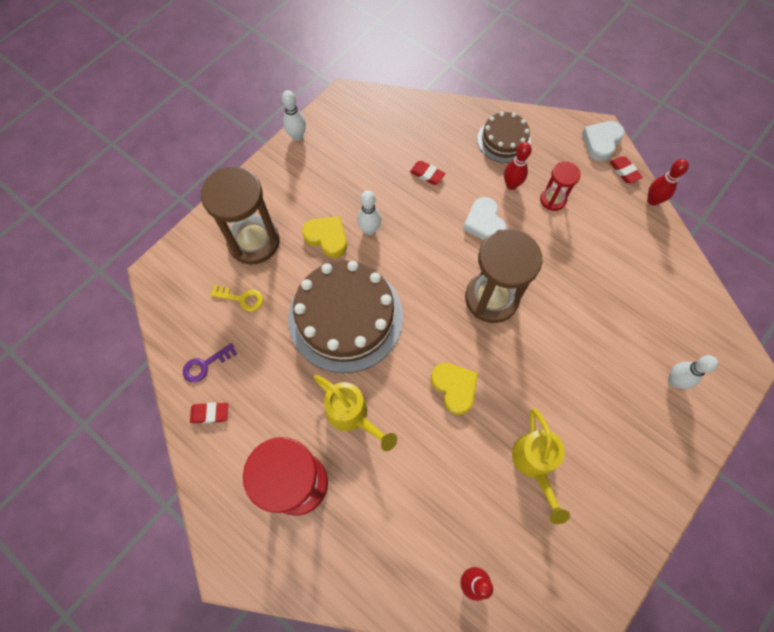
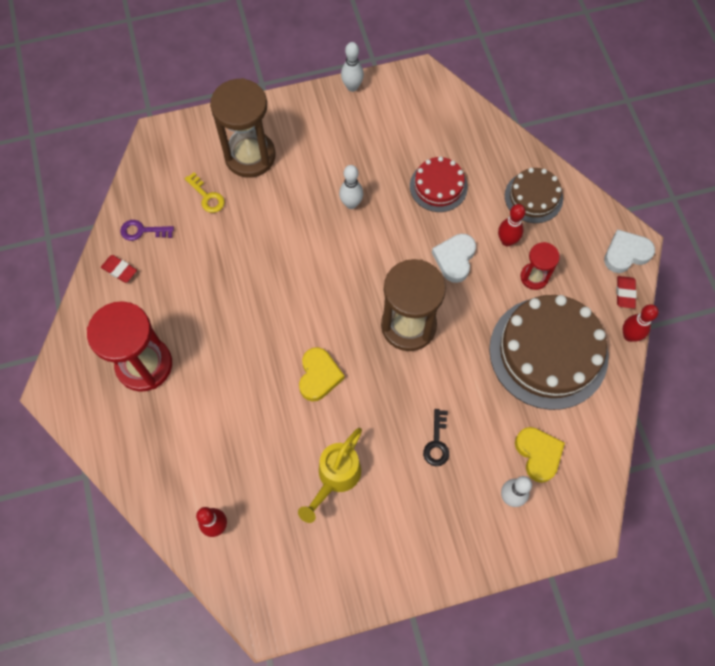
camera: 35 degrees right, 0 degrees up
(327, 238) = (311, 189): yellow heart -> yellow heart (538, 454)
(345, 317) = (276, 263): brown cake -> brown cake (548, 352)
(352, 416) = (222, 343): yellow watering can -> none
(427, 174) = (438, 186): red eraser -> red cake
(587, 377) = (437, 443): none -> black key

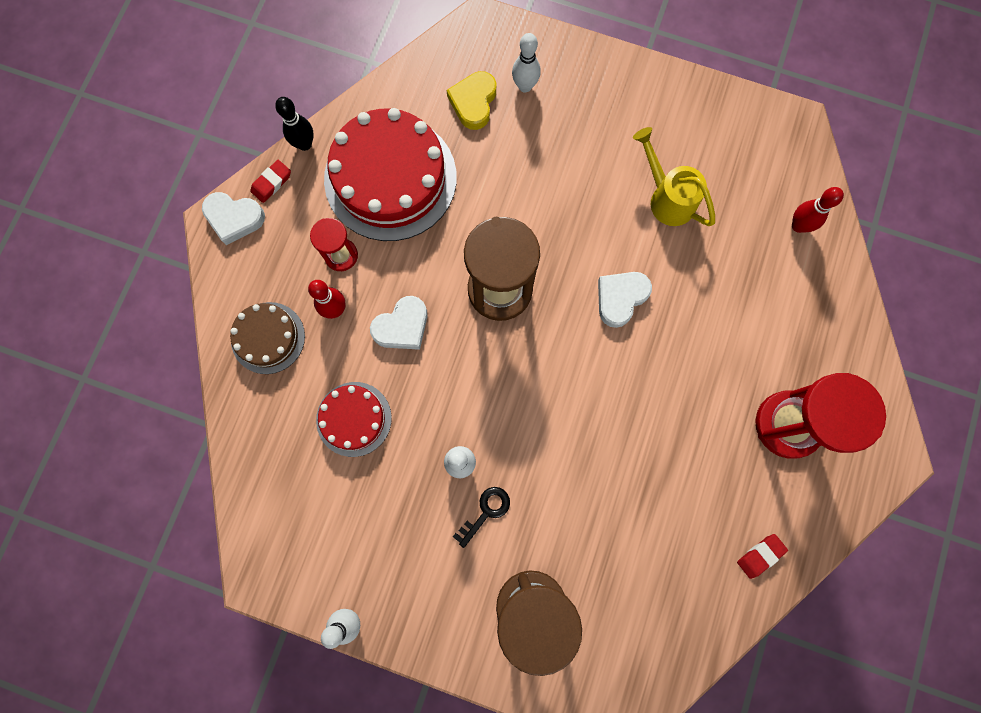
camera: 145 degrees left, 10 degrees up
(119, 270) = (760, 555): red eraser -> red eraser turned 75 degrees clockwise
(142, 231) = (710, 589): purple key -> none
(207, 196) = (612, 585): yellow key -> none
(319, 376) = (620, 298): yellow heart -> white heart
(335, 478) = (666, 197): yellow watering can -> yellow watering can turned 105 degrees counterclockwise
(437, 443) = (554, 168): black key -> black key (486, 512)
(548, 352) = (390, 178): brown cake -> red cake
(629, 335) = (305, 144): red bowling pin -> black bowling pin

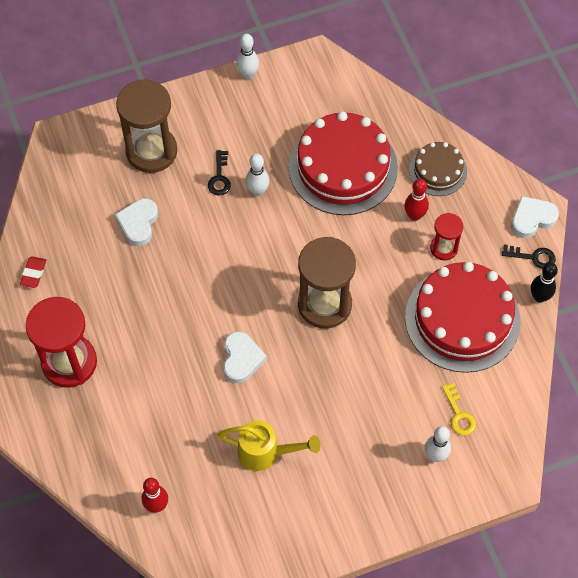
camera: 140 degrees right, 15 degrees down
(271, 183) = (533, 257): red eraser -> black key
(354, 419) = (343, 167): red cake -> red cake, size x1.88
(402, 326) = (364, 237): white heart -> white heart (138, 223)
(473, 102) = (459, 414): yellow heart -> yellow key

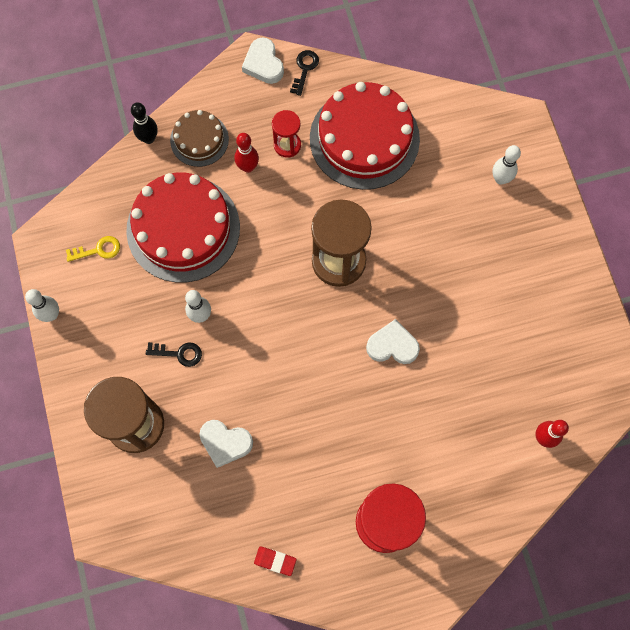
camera: 85 degrees left, 10 degrees up
(266, 452) = (492, 329): yellow watering can -> none
(459, 414) = (461, 154): yellow key -> yellow key (98, 250)
(539, 297) = (347, 70): black bowling pin -> black bowling pin (149, 138)

